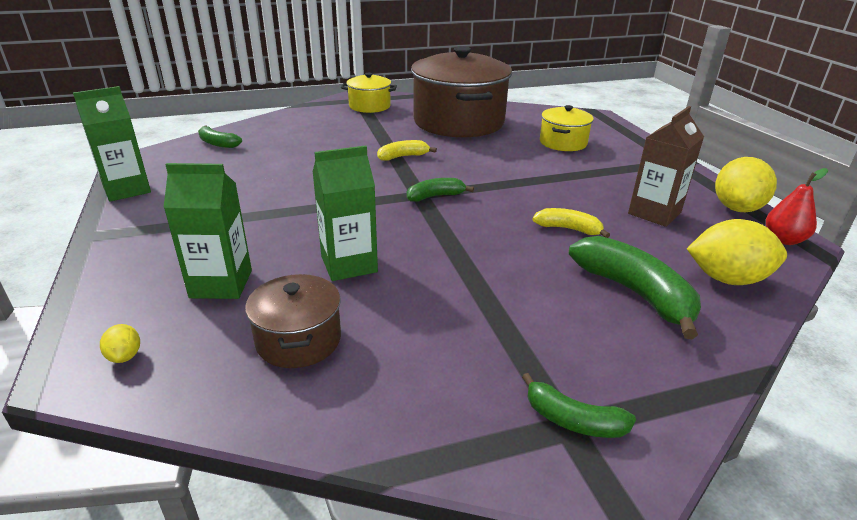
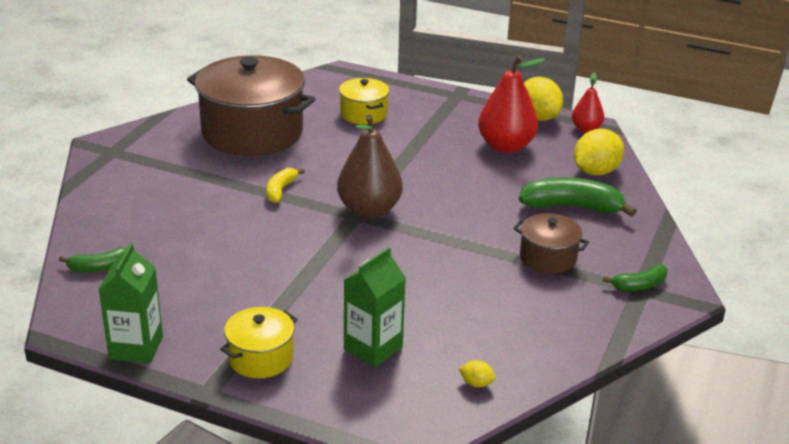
camera: 50 degrees left, 0 degrees up
(125, 356) = (416, 412): yellow lemon -> yellow lemon (476, 383)
(298, 340) = (477, 340): brown pot -> brown pot (548, 257)
(349, 264) = (415, 287): green carton -> none
(369, 106) = (140, 154): yellow pot -> yellow pot (260, 358)
(435, 196) = (369, 210): green banana -> brown pear
(568, 229) = (482, 186): yellow banana -> none
(654, 213) = (506, 146): brown carton -> red pear

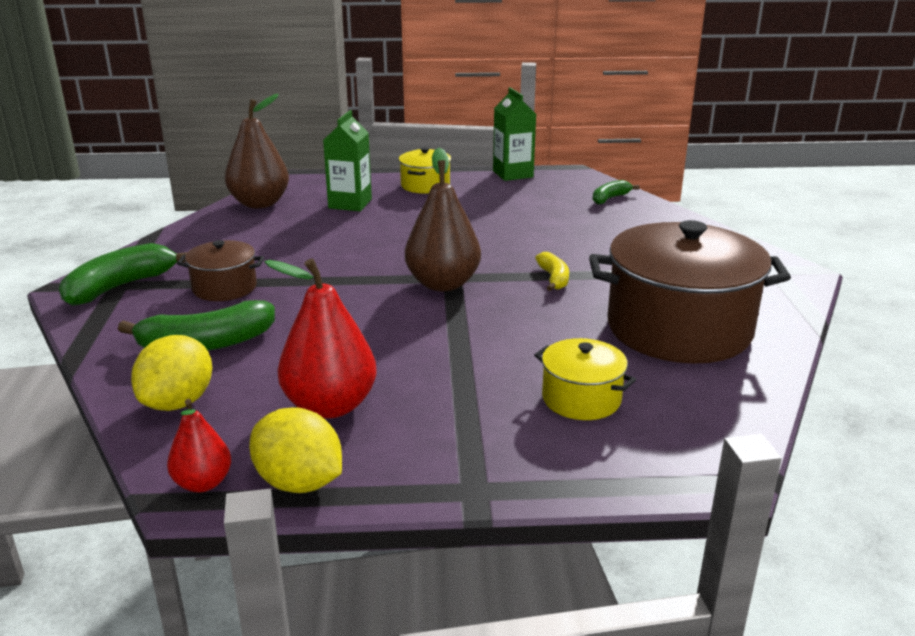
camera: 155 degrees right, 5 degrees down
(476, 383) = (260, 203): yellow lemon -> brown pear
(639, 285) = (120, 287): green banana -> green banana, size x1.79

